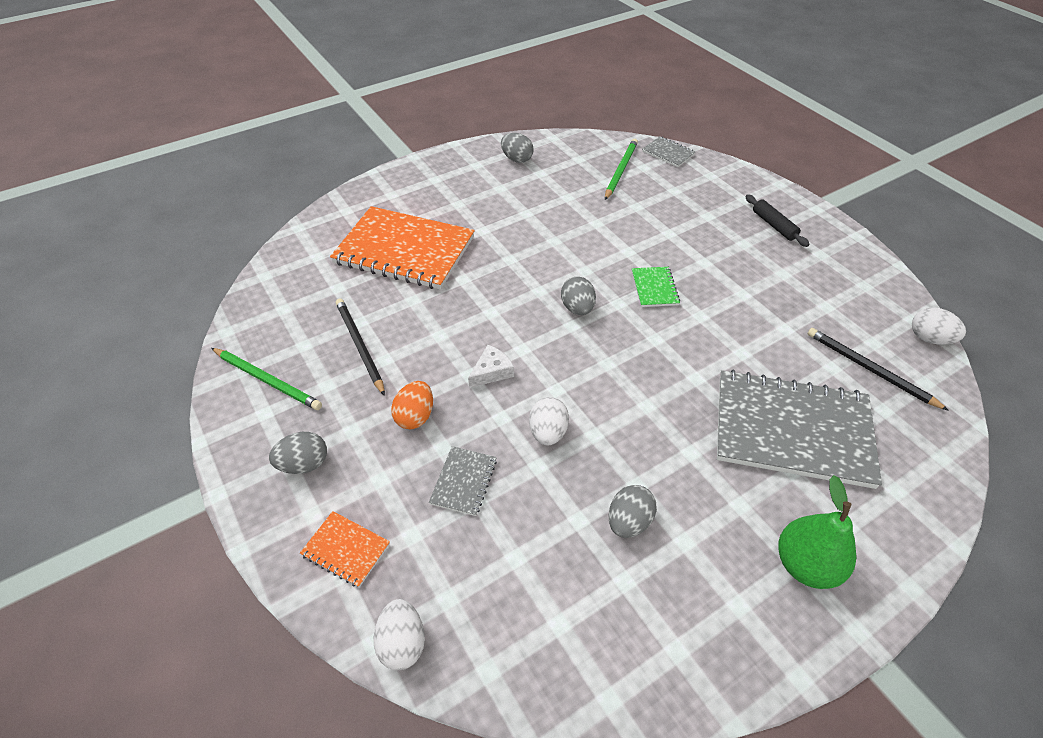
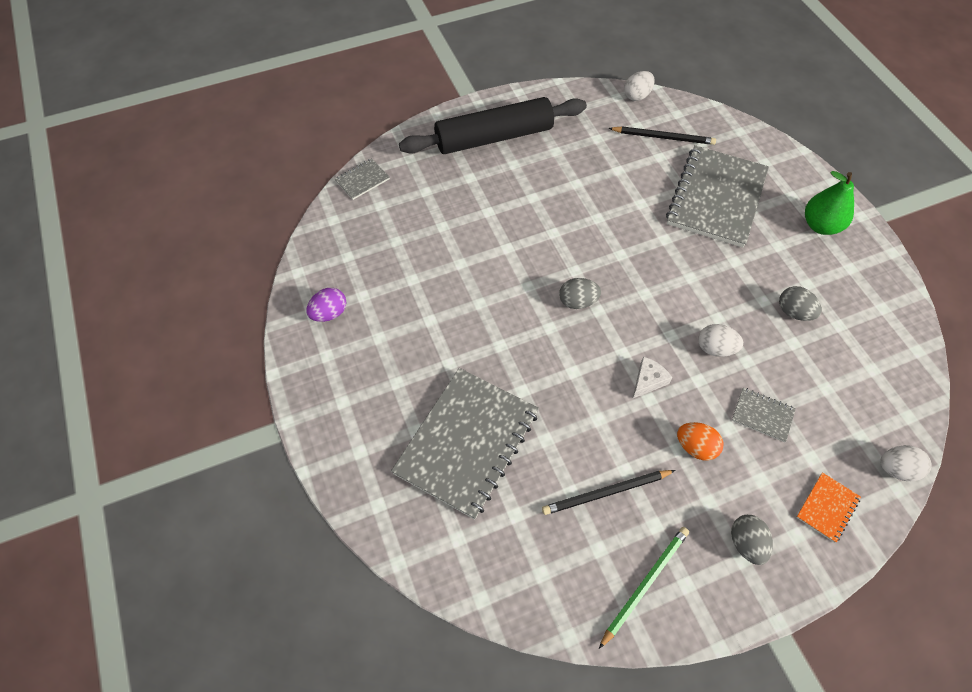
camera: 80 degrees left, 10 degrees up
(404, 250) = (467, 443): orange notebook -> grey notebook
(491, 372) = (648, 380): white cheese -> white cheese turned 75 degrees clockwise
(517, 159) = (329, 313): grey egg -> purple egg
(621, 170) = (380, 225): green pencil -> none
(654, 288) = (560, 240): green notebook -> none
(774, 225) = (494, 137): black rolling pin -> black rolling pin, size x2.42
(869, 369) = (663, 137): black pencil -> black pencil turned 135 degrees counterclockwise

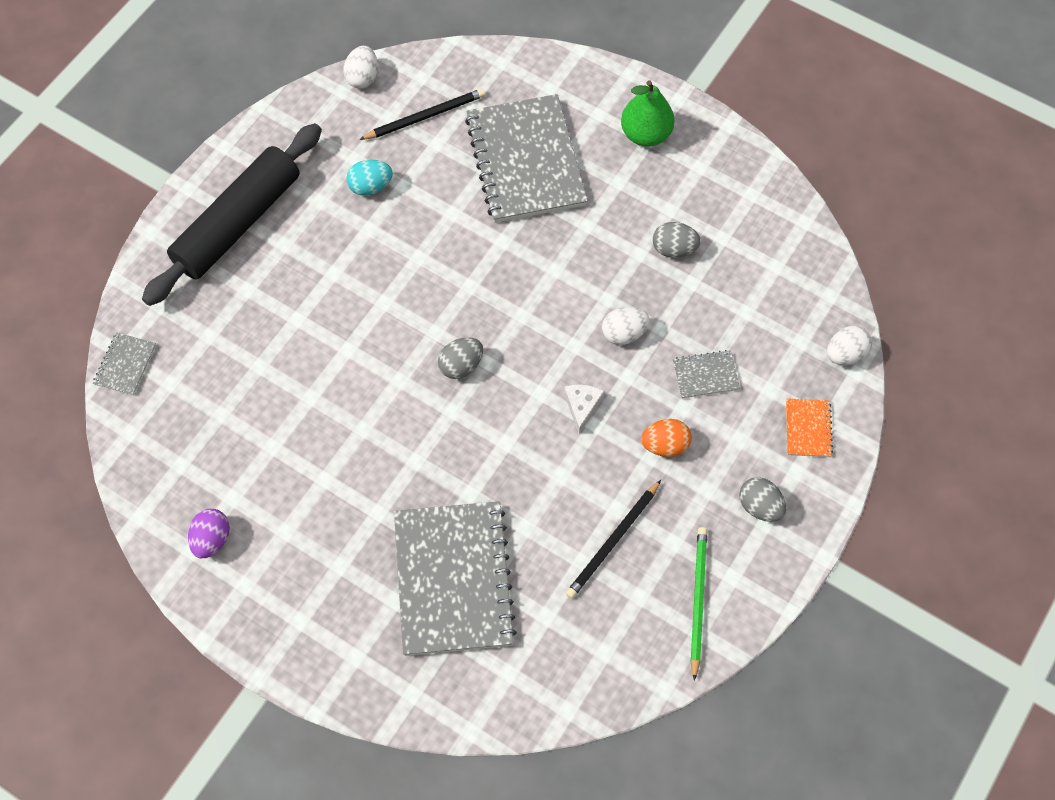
camera: 35 degrees left, 5 degrees up
(596, 159) = (370, 186): none -> turquoise egg

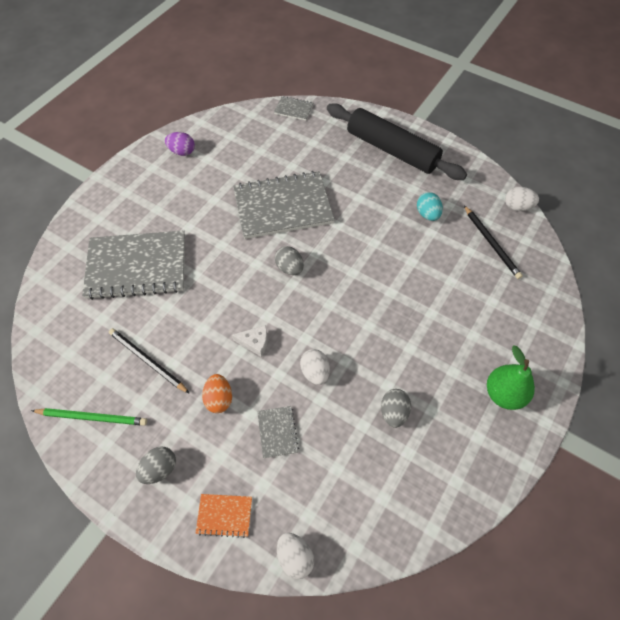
camera: 90 degrees right, 5 degrees down
(525, 161) = (463, 306): grey notebook -> grey notebook (283, 206)

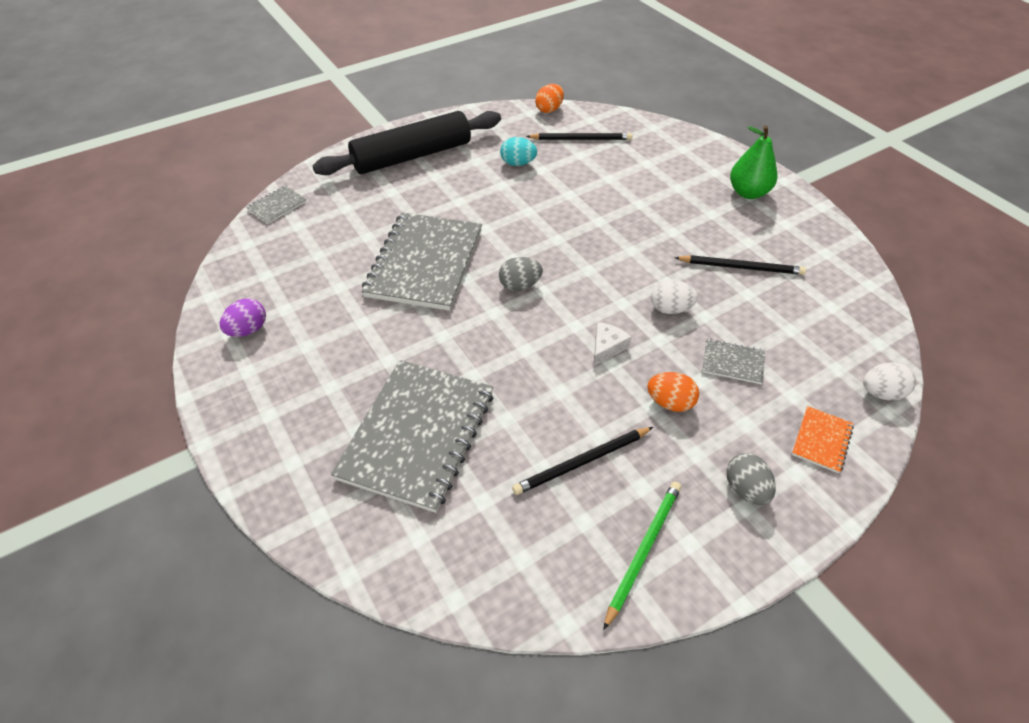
camera: 65 degrees left, 10 degrees down
(393, 412) = (741, 267): grey egg -> black pencil
(517, 207) = (549, 109): white egg -> orange egg

